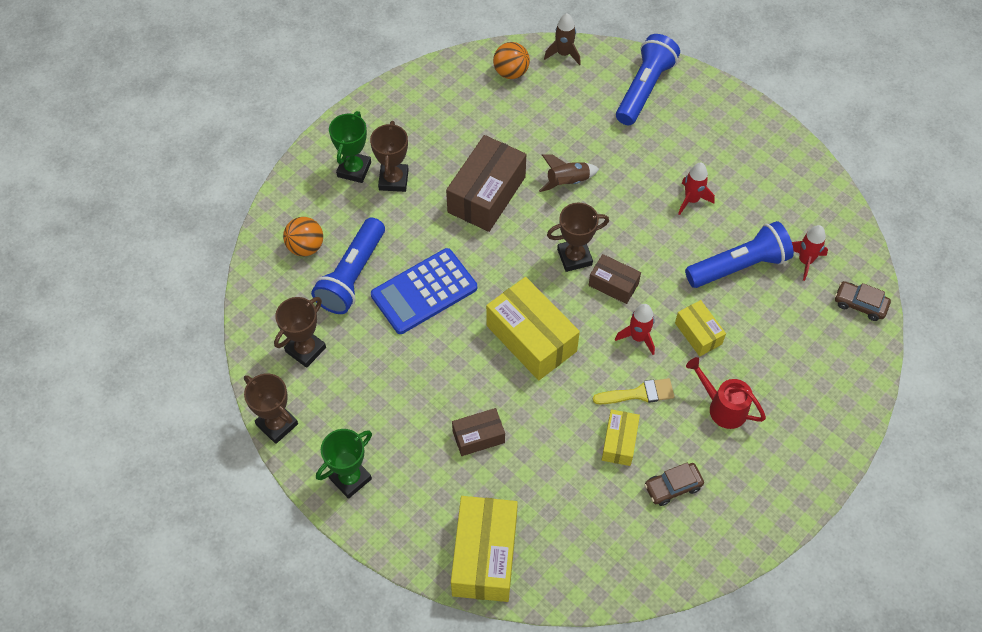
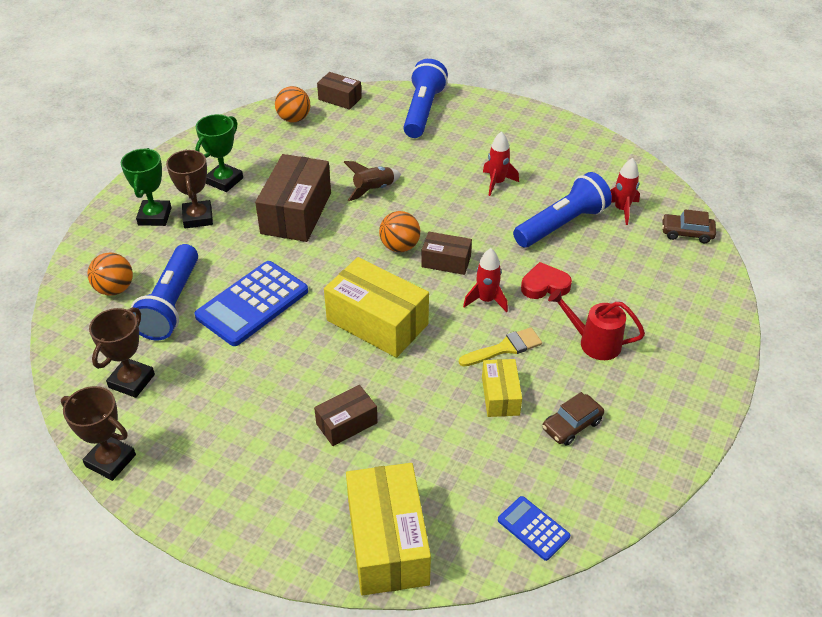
camera: 15 degrees left, 15 degrees down
(350, 478) = (209, 497): green trophy -> green trophy (224, 181)
(563, 54) = (340, 99): brown rocket -> brown box
(574, 257) = (400, 246): brown trophy -> orange ball
(607, 574) = (533, 528): none -> blue calculator
(698, 333) = (544, 285): yellow box -> red heart

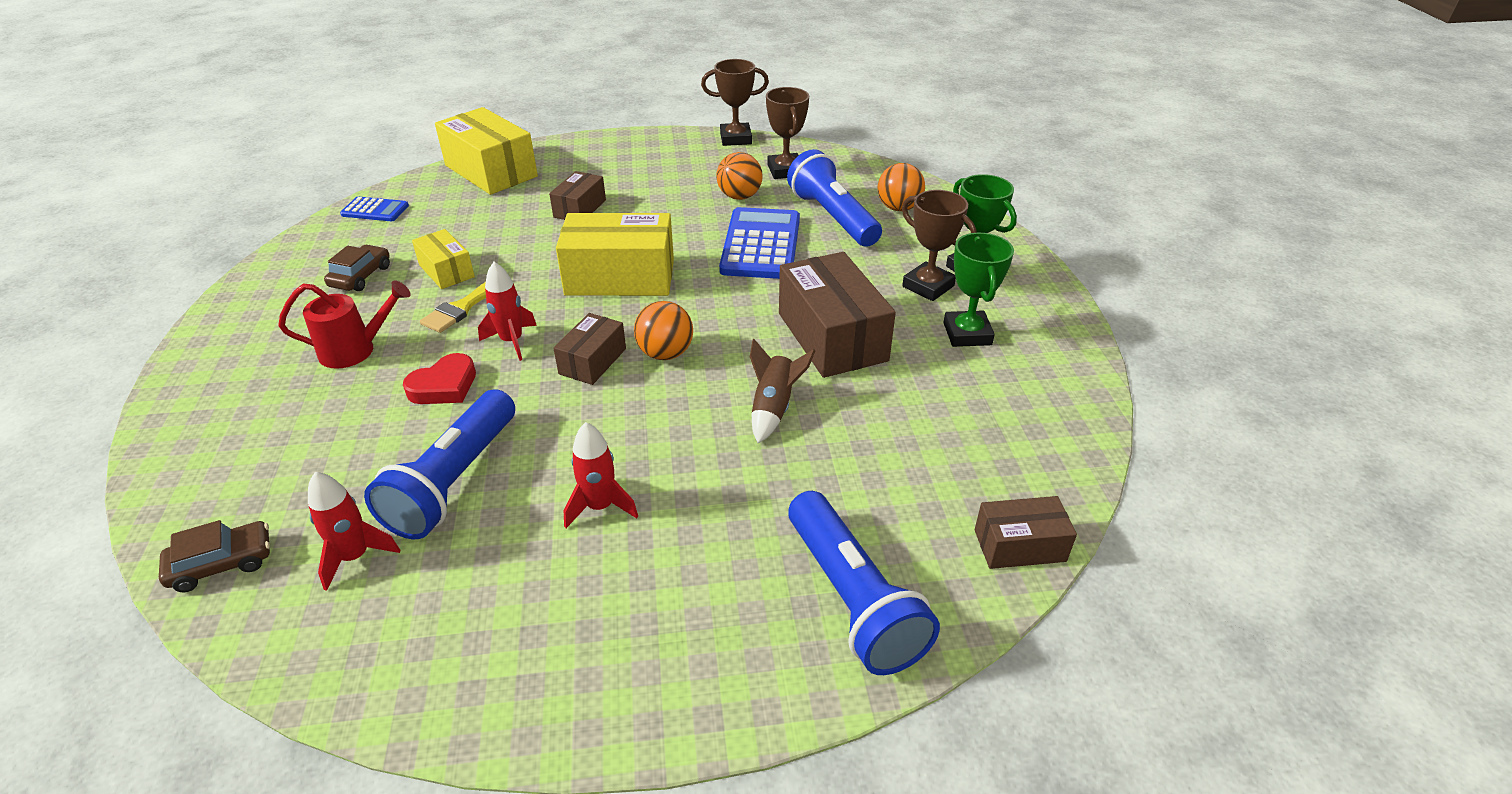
camera: 145 degrees right, 5 degrees down
(294, 119) = (1026, 464): orange ball -> orange ball (739, 196)
(446, 261) = (592, 361): brown box -> brown box turned 45 degrees counterclockwise

